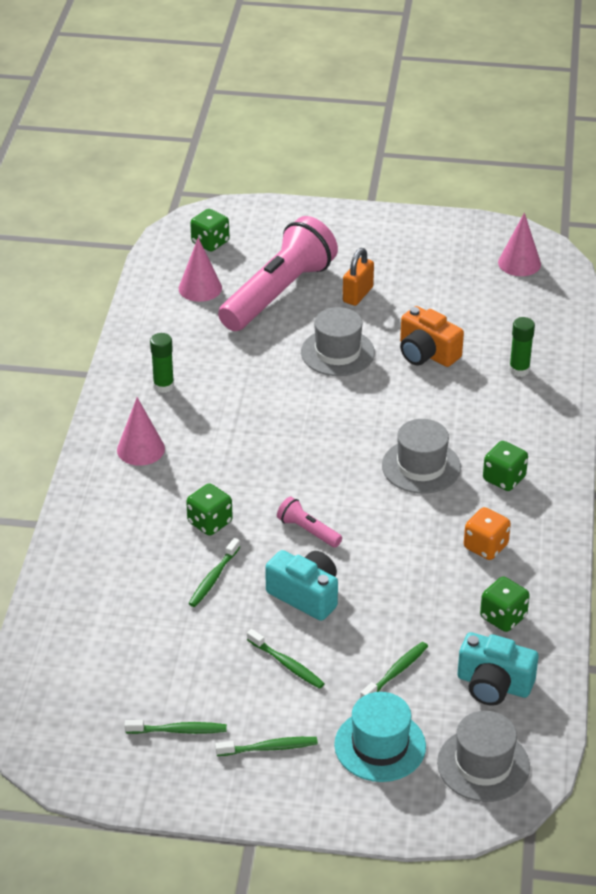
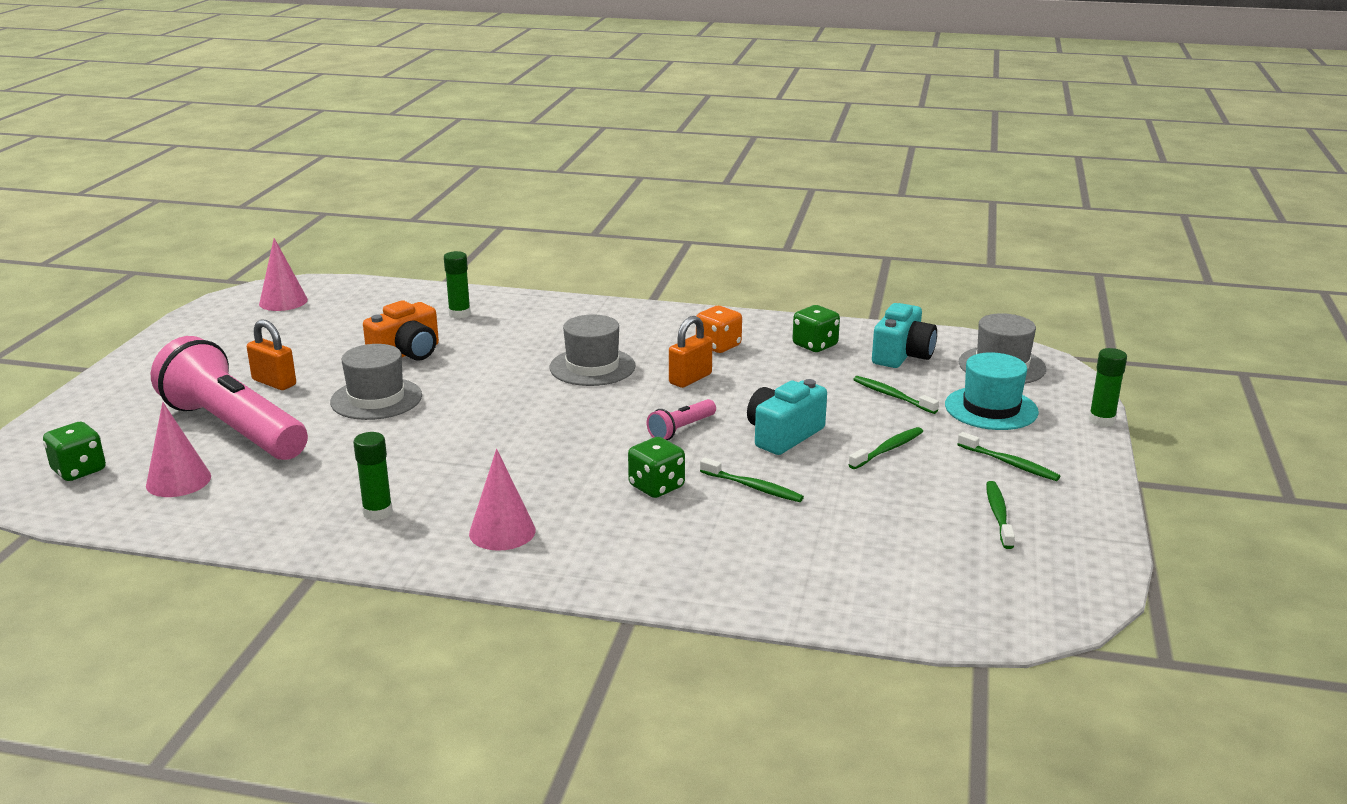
camera: 85 degrees left, 15 degrees down
(269, 748) = (1009, 463): green toothbrush -> green toothbrush turned 135 degrees clockwise
(366, 831) = (1101, 420): none -> green glue stick
(408, 531) = (690, 379): none -> orange padlock
(504, 479) = (622, 332): green dice -> none

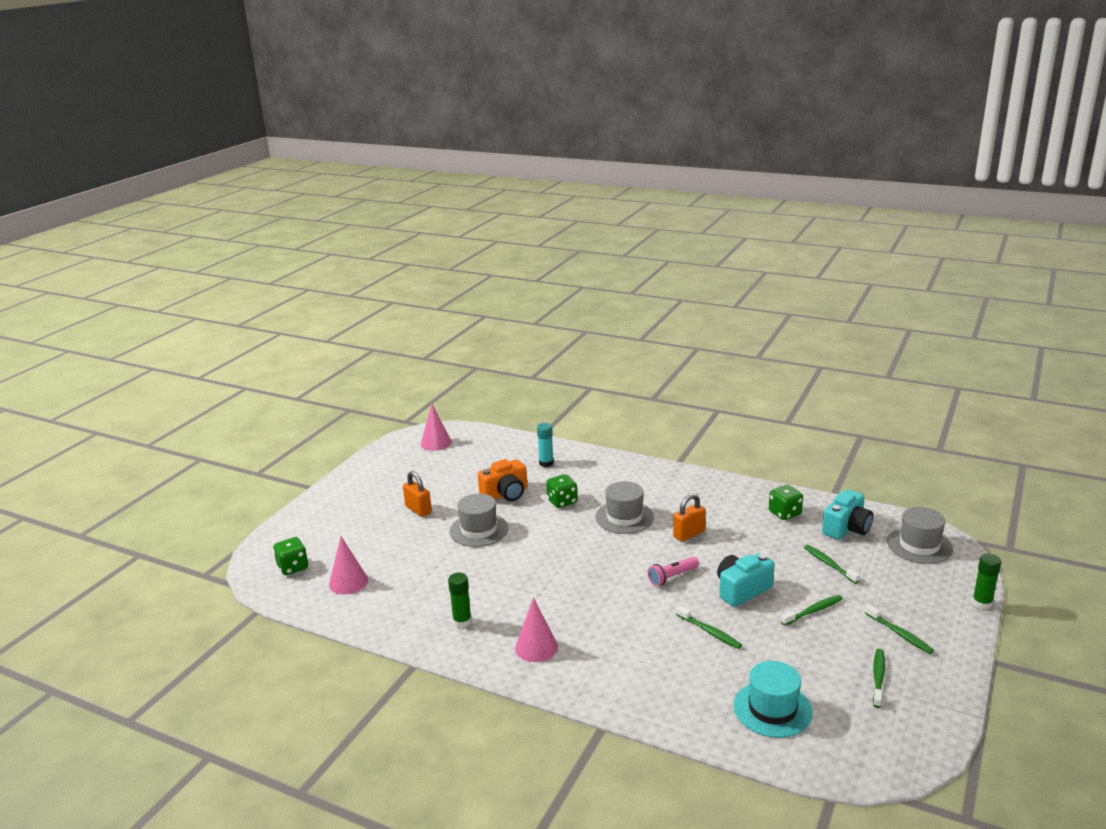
camera: 15 degrees right, 0 degrees up
(233, 428) = (387, 544): pink flashlight -> none
(459, 314) = (546, 463): green glue stick -> turquoise glue stick
(656, 487) = (644, 623): green dice -> green dice (562, 502)
(718, 346) = (715, 507): orange dice -> none
(991, 408) = (900, 583): turquoise hat -> turquoise hat (772, 709)

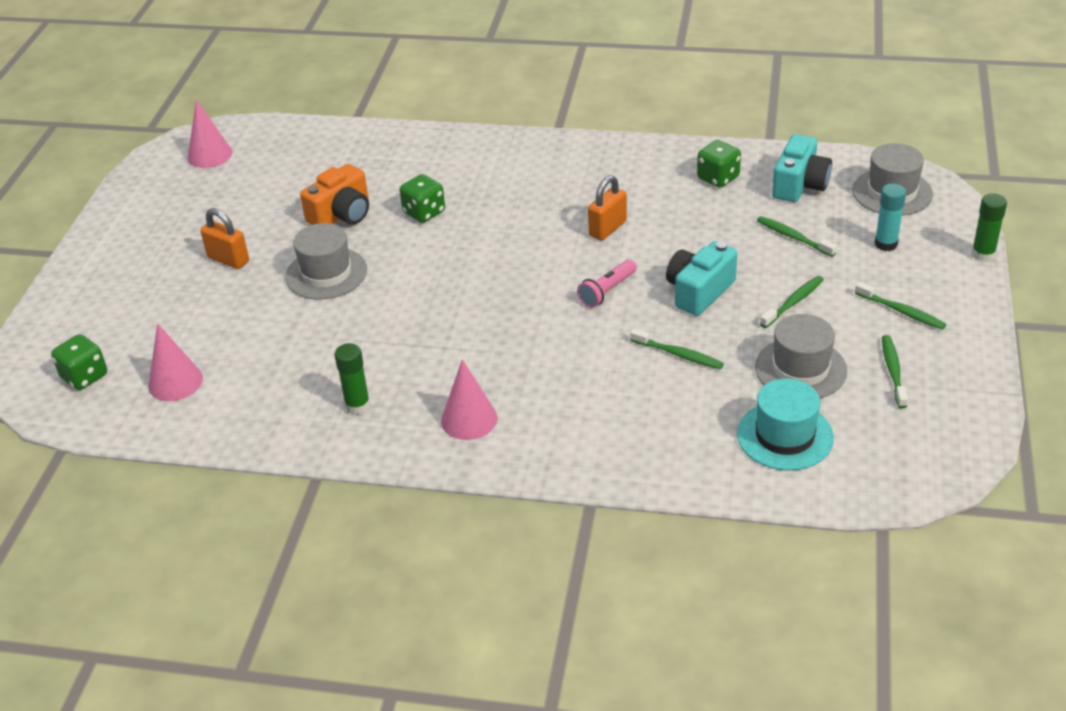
camera: 15 degrees left, 15 degrees up
(546, 463) = (380, 160): turquoise glue stick -> turquoise glue stick (886, 244)
(624, 517) = (516, 220): grey hat -> grey hat (800, 369)

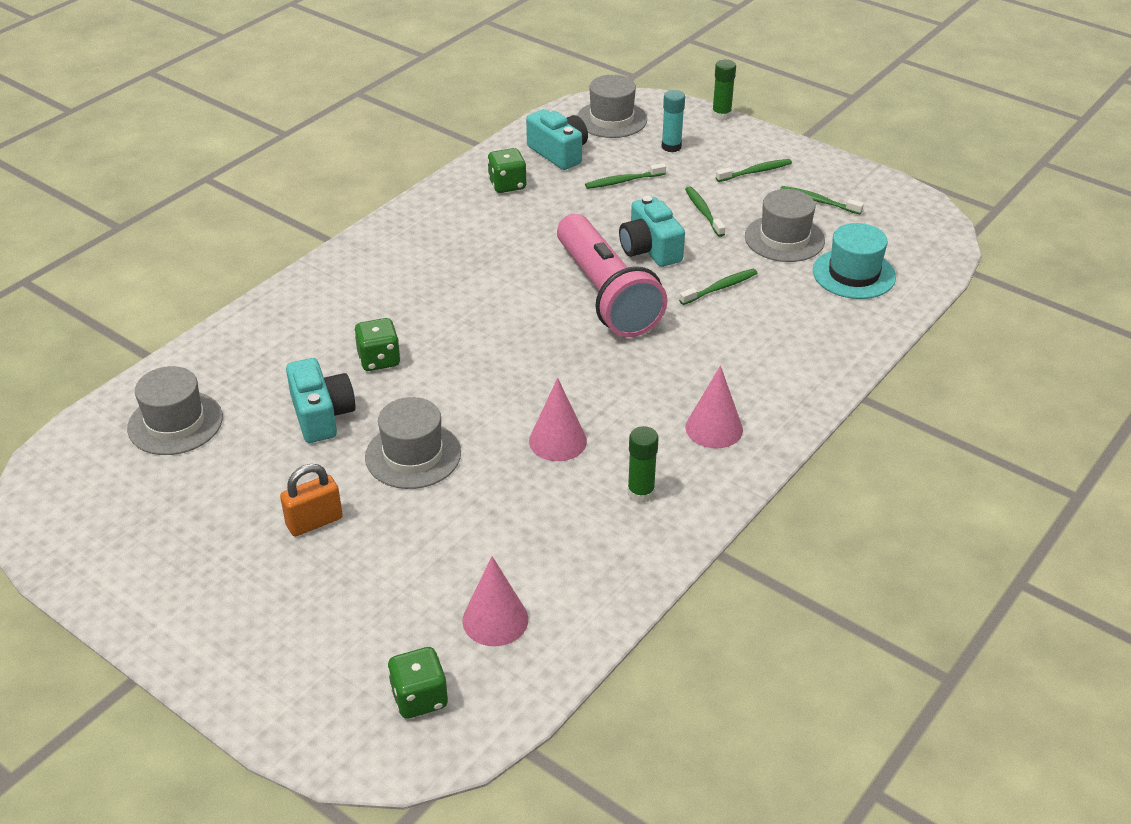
camera: 65 degrees left, 0 degrees up
(210, 155) = (88, 484): pink cone -> pink cone (557, 441)
(291, 159) = (175, 423): none -> grey hat
(342, 214) = (322, 415): orange camera -> turquoise camera
(607, 229) = (518, 264): orange padlock -> none
(607, 291) = (606, 294): pink flashlight -> pink flashlight, size x2.42

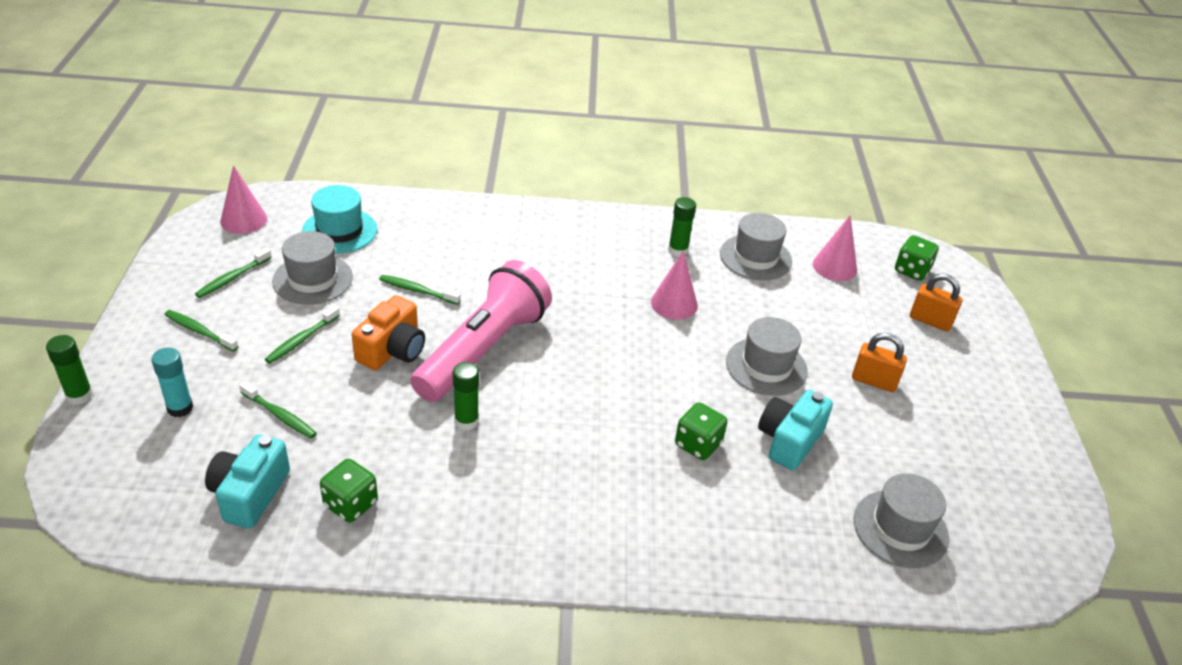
camera: 130 degrees left, 0 degrees up
(332, 642) = (930, 321): none -> orange padlock
(532, 256) = (466, 421): none -> green glue stick
(611, 119) = (138, 483): grey hat -> grey hat (755, 257)
(650, 249) = (392, 350): turquoise camera -> orange camera
(714, 428) = (586, 241): pink cone -> pink cone (243, 220)
(818, 201) = (232, 278): green toothbrush -> green toothbrush turned 45 degrees clockwise

